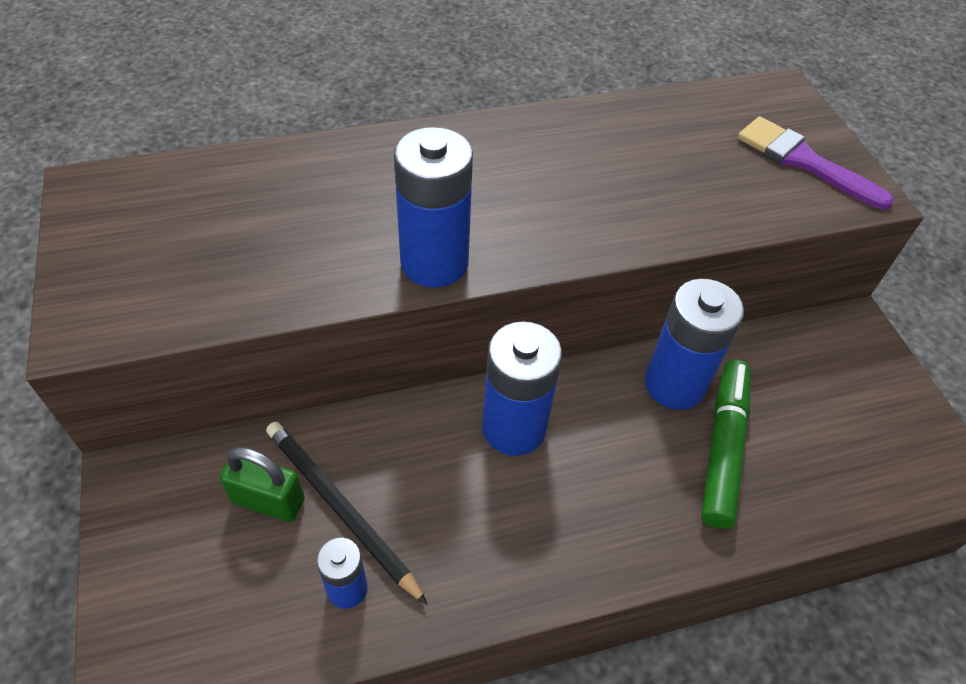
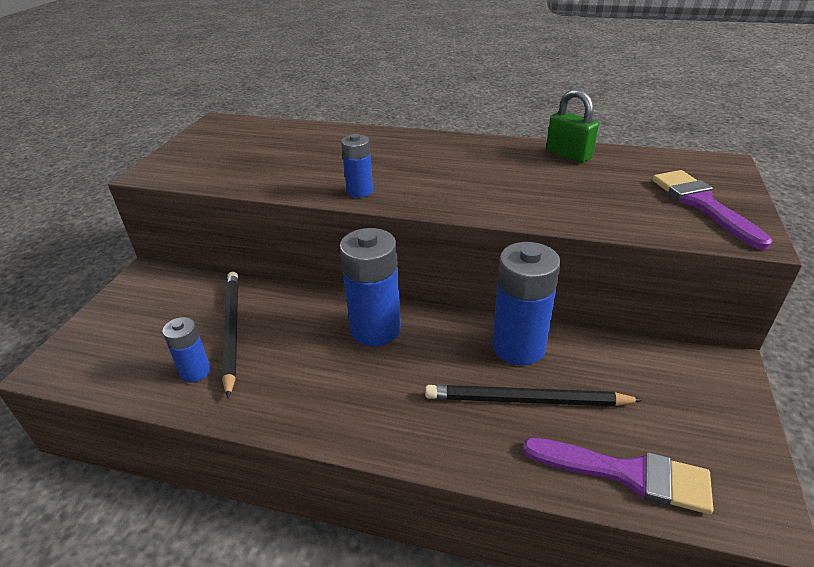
camera: 35 degrees right, 15 degrees down
(268, 501) = (198, 311): green padlock -> green padlock (568, 154)
(434, 263) = (359, 191): blue battery -> blue battery, size x0.54
(723, 448) = (526, 400): green marker -> black pencil
(850, 486) = (627, 474): none -> purple brush

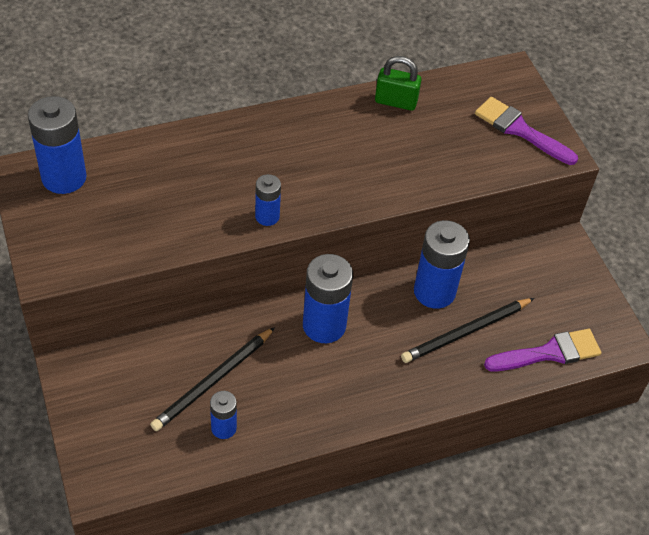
camera: 40 degrees left, 15 degrees up
(231, 330) = (213, 381): black pencil -> black pencil turned 90 degrees counterclockwise
(238, 130) = (64, 177): none -> blue battery

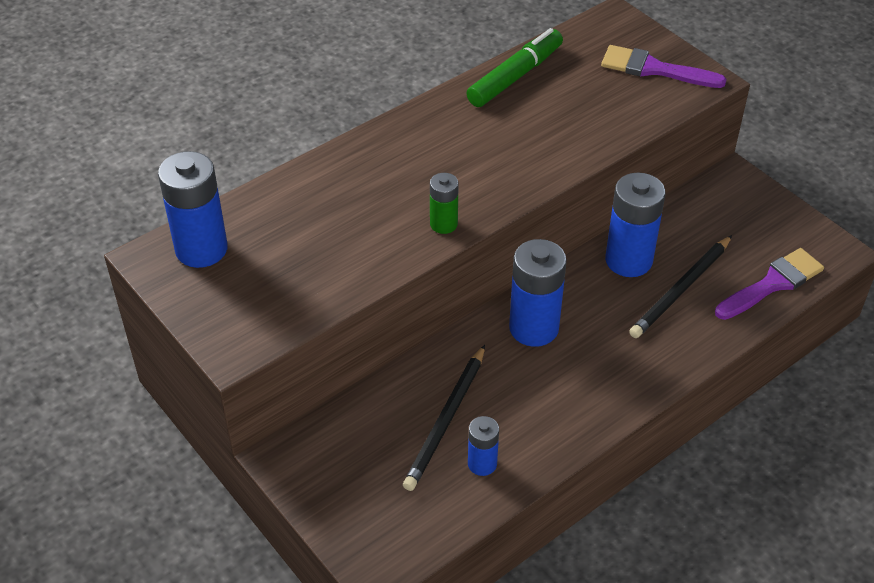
camera: 15 degrees left, 5 degrees down
(267, 216) = (443, 224): blue battery -> green battery
(396, 101) = (515, 76): green padlock -> green marker

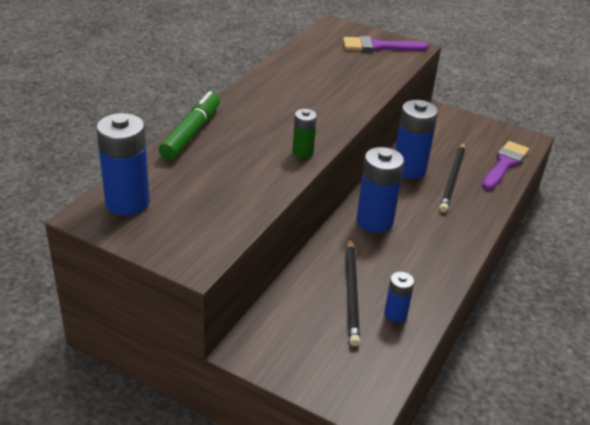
camera: 25 degrees left, 10 degrees down
(515, 76) = (292, 63): green marker -> green marker (191, 133)

